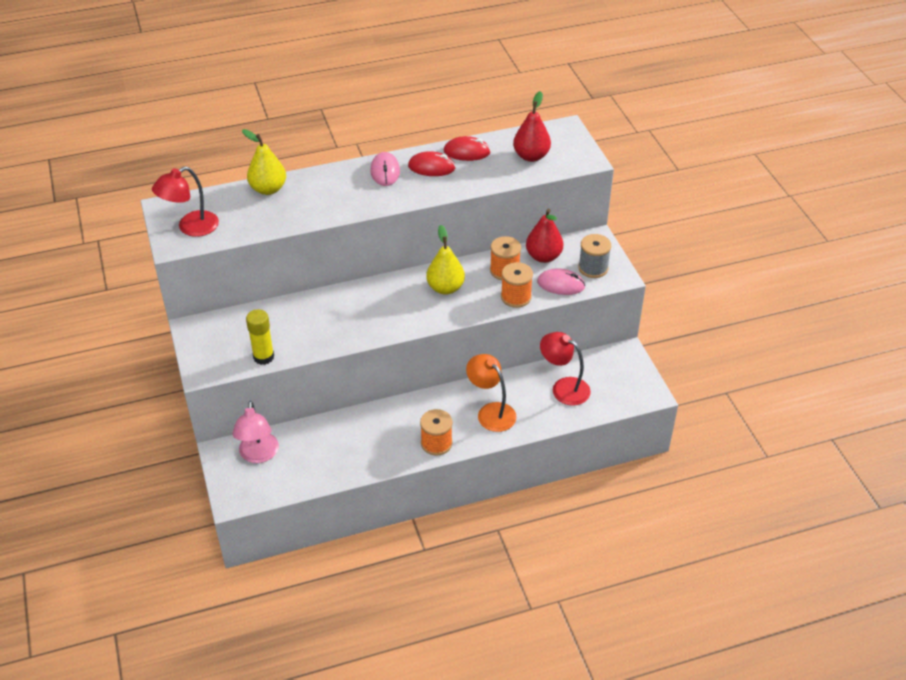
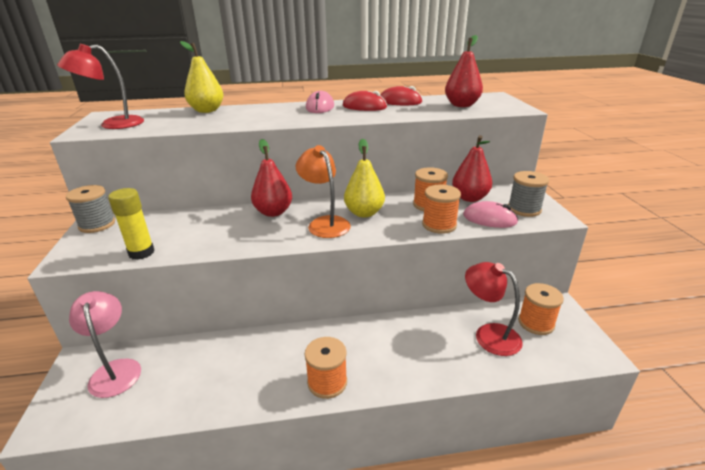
camera: 10 degrees right, 15 degrees down
(197, 329) = (97, 225): none -> grey spool
(258, 455) = (115, 370): pink lamp -> pink lamp turned 150 degrees clockwise
(358, 295) = (273, 212): none -> red pear
(491, 412) = (401, 352): orange lamp -> orange lamp (325, 223)
(604, 372) = (536, 323): none -> orange spool

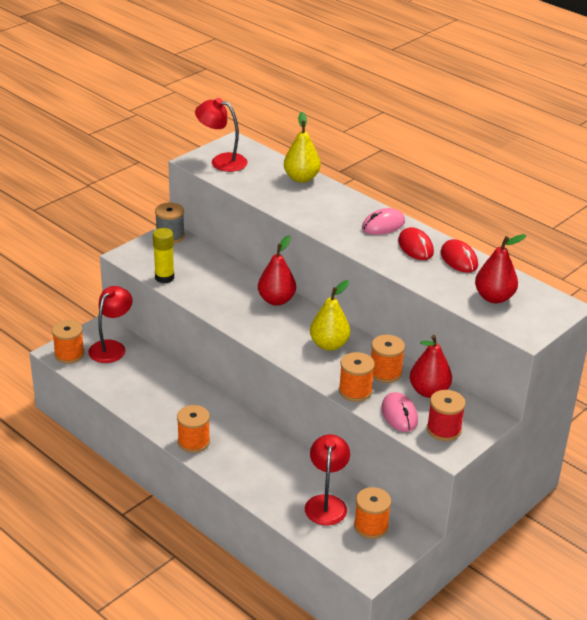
camera: 50 degrees right, 5 degrees up
(67, 415) = (69, 354): none -> orange spool
(115, 370) = (111, 347): pink lamp -> red lamp
(325, 223) = (290, 333): orange lamp -> none
(524, 209) = (443, 429): grey spool -> red spool

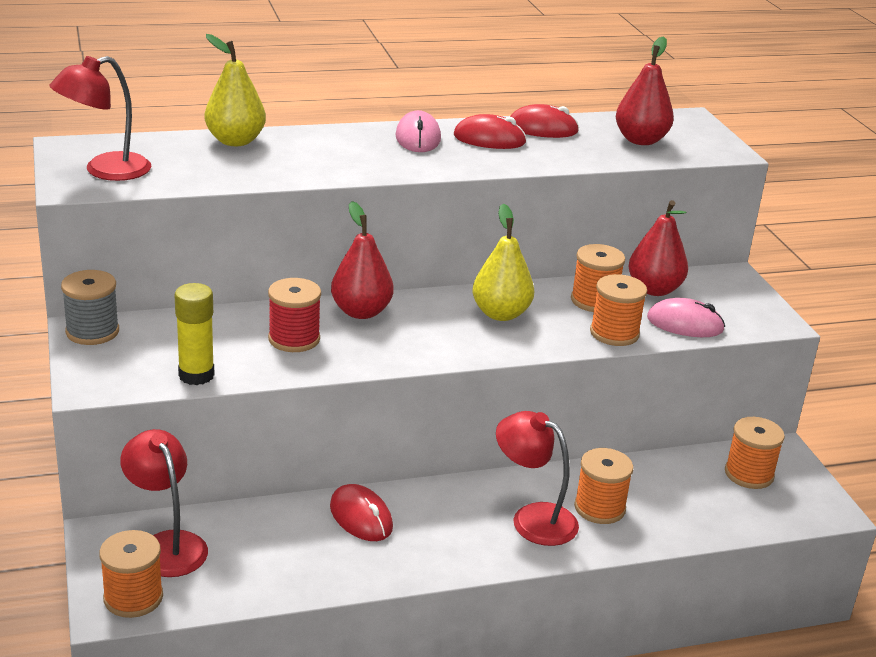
camera: 60 degrees left, 5 degrees down
(185, 395) = (361, 517): none -> red mouse
(193, 442) = (474, 551): orange spool -> orange spool (599, 508)
(326, 503) = (685, 489): red lamp -> red lamp (533, 518)
(443, 429) = (733, 309): red spool -> red spool (294, 339)

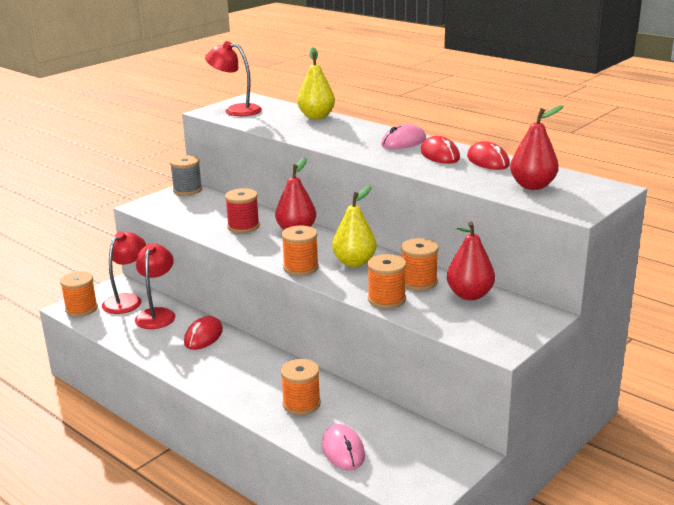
camera: 60 degrees right, 5 degrees down
(196, 375) = (178, 220): yellow glue stick -> none
(533, 518) = (263, 385): red lamp -> red lamp (157, 314)
(685, 324) = (439, 317): pink mouse -> pink mouse (343, 450)
(749, 474) = (417, 449): orange spool -> orange spool (301, 267)

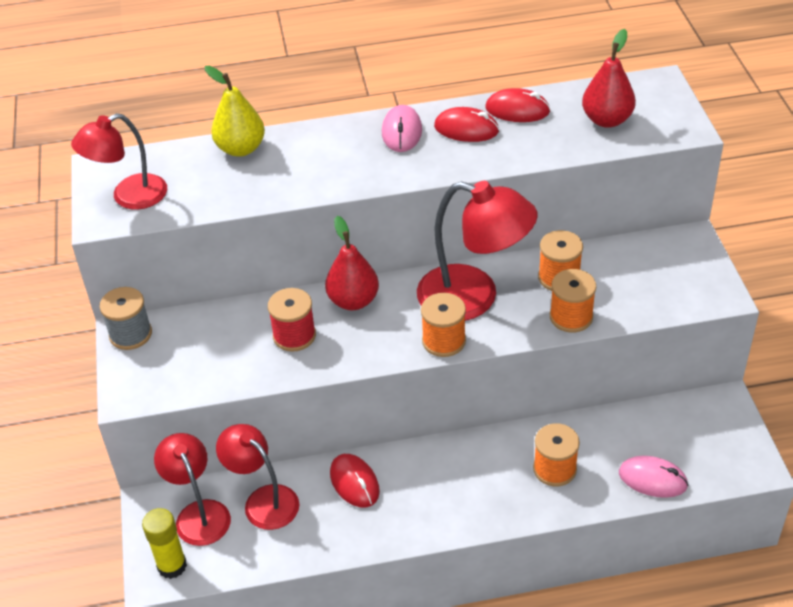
camera: 50 degrees left, 20 degrees up
(81, 309) = (172, 566): orange spool -> yellow glue stick
(354, 262) = (473, 297): yellow pear -> red lamp
(469, 295) = (615, 261): red pear -> none

